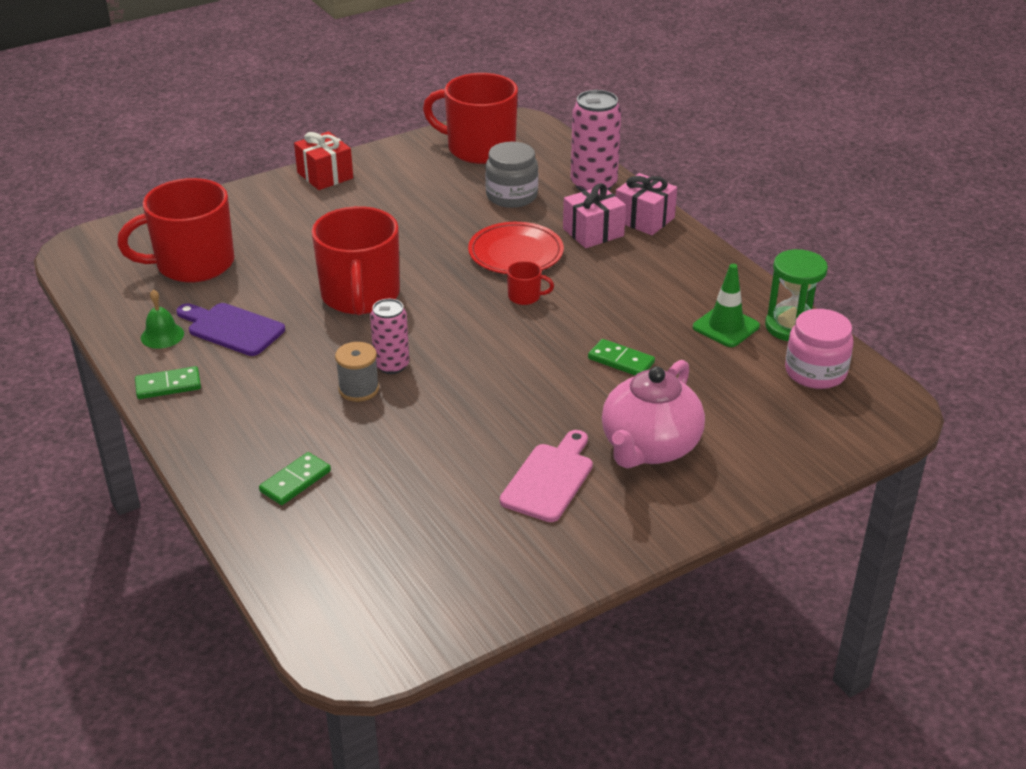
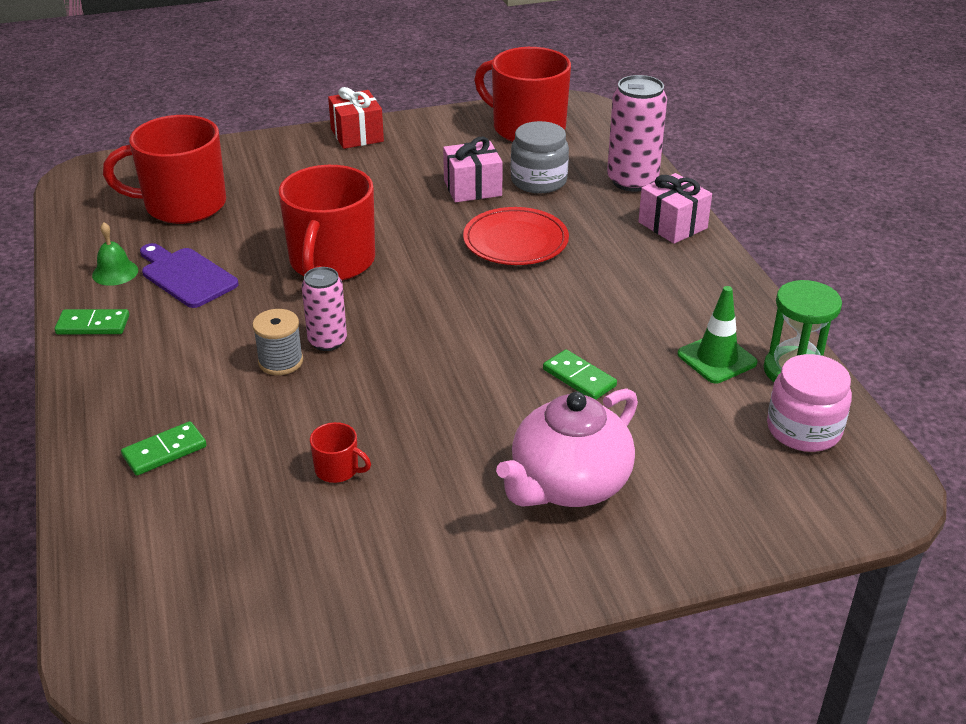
camera: 15 degrees right, 0 degrees up
(525, 296) = (504, 289): red mug -> red mug (338, 469)
(549, 479) = (438, 501): pink cutting board -> none
(593, 232) = (610, 231): pink gift -> pink gift (472, 188)

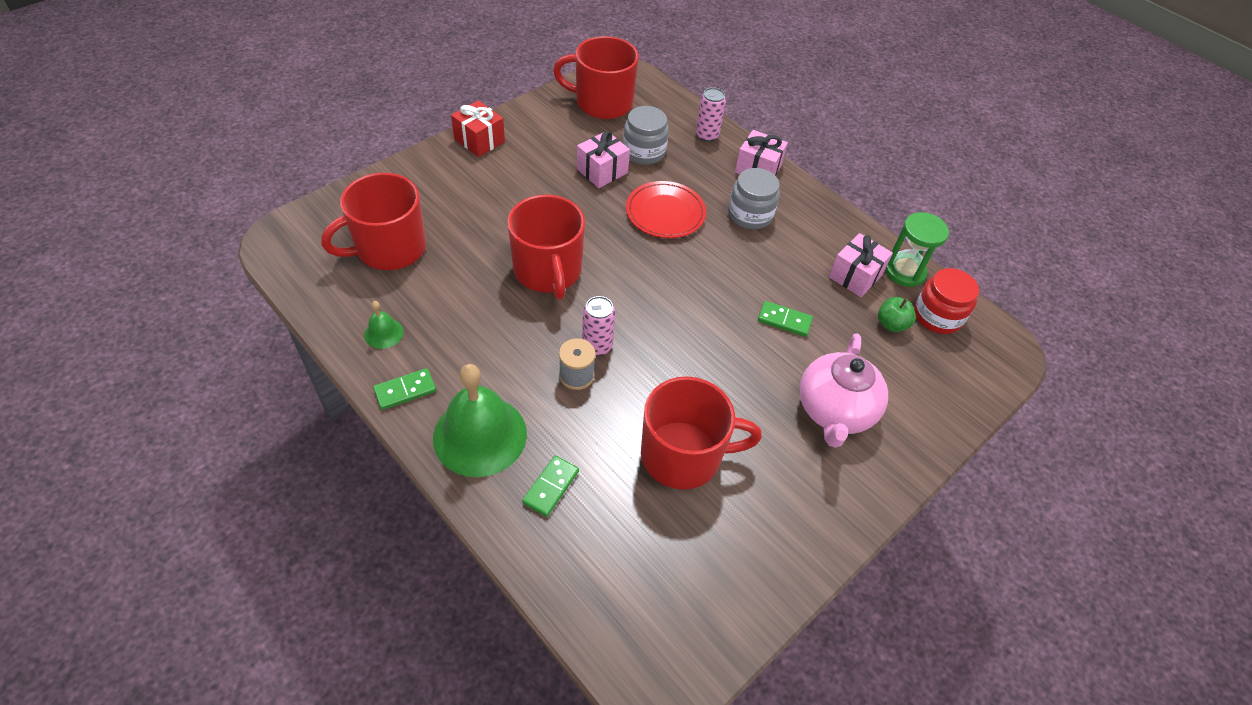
camera: 30 degrees left, 15 degrees up
(132, 384) = (480, 435): none -> green bell
(186, 276) = (445, 319): purple cutting board -> none
(338, 469) = (683, 455): red mug -> red mug, size x2.45
(623, 266) = (750, 215): none -> grey jar
(632, 181) = (707, 135): pink can -> pink can, size x0.63
(716, 358) = (855, 276): green traffic cone -> pink gift
(726, 420) = (891, 324): none -> green apple
(803, 429) = (937, 316): pink jar -> red jar

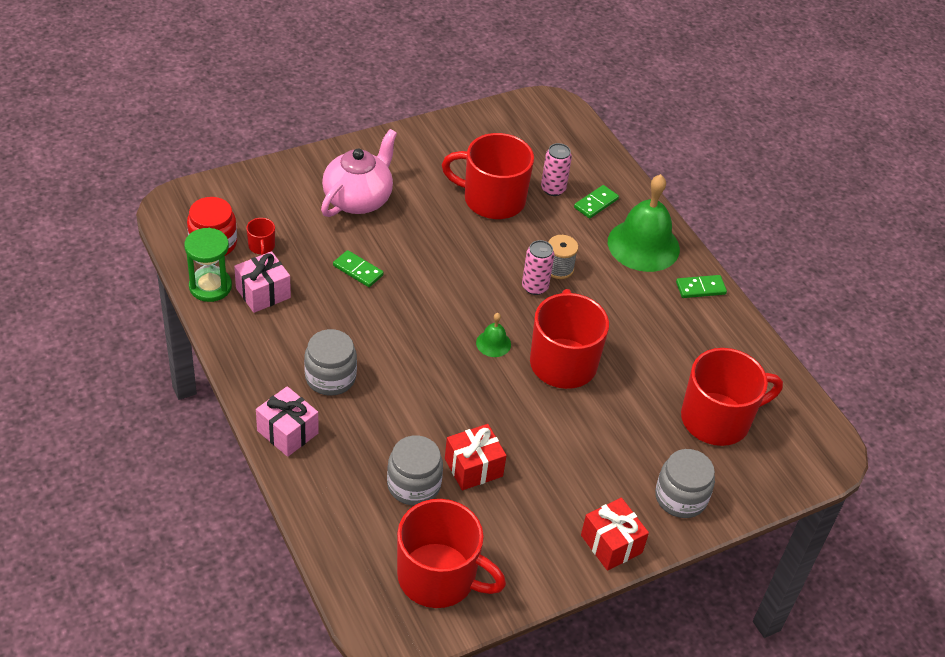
camera: 165 degrees left, 5 degrees down
(383, 333) = (719, 337): green bell -> green bell (493, 343)
(424, 180) = (680, 497): none -> grey jar
(602, 171) = (473, 467): pink gift -> red gift
(665, 213) = (422, 399): red plate -> none
(707, 135) = (324, 493): pink can -> pink can (553, 189)
(891, 324) = (261, 246): green apple -> red mug

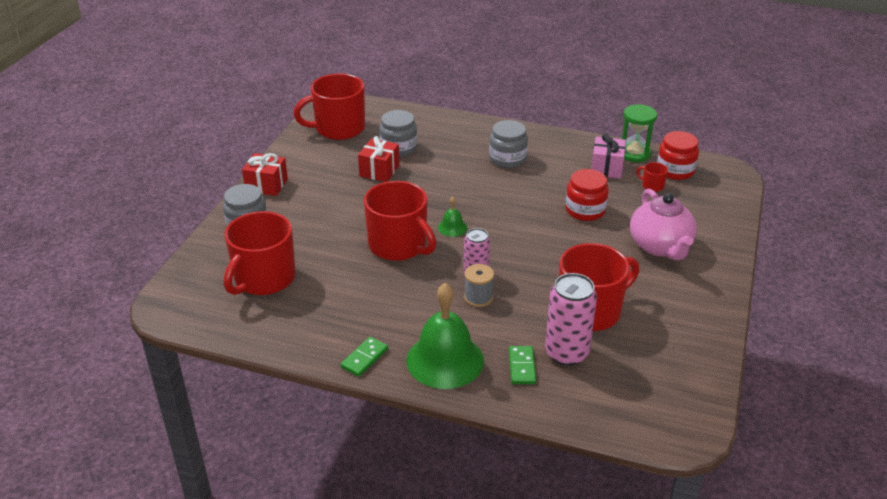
camera: 140 degrees right, 10 degrees down
(287, 432) = (488, 130): pink gift -> none
(358, 270) = (585, 210): green domino -> red jar
(553, 189) = (566, 353): pink can -> pink can, size x1.59

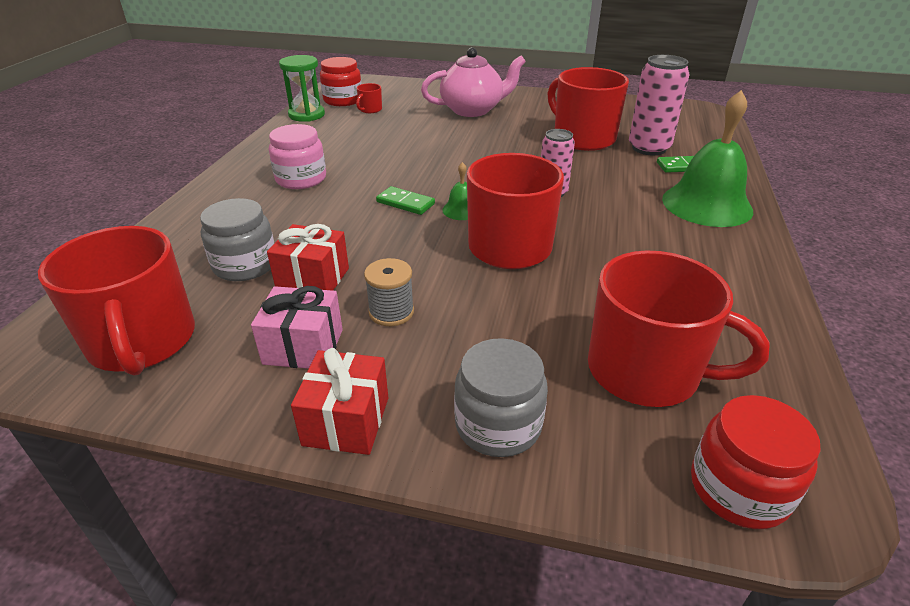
camera: 95 degrees left, 0 degrees up
(364, 358) = (746, 254): green domino -> green domino (405, 203)
(478, 297) = (592, 190): grey spool -> grey spool (391, 312)
(507, 159) = (301, 179): grey jar -> pink jar
(585, 210) = (416, 138): red jar -> red jar (739, 488)
(606, 168) = (333, 127): pink gift -> pink gift (303, 346)

